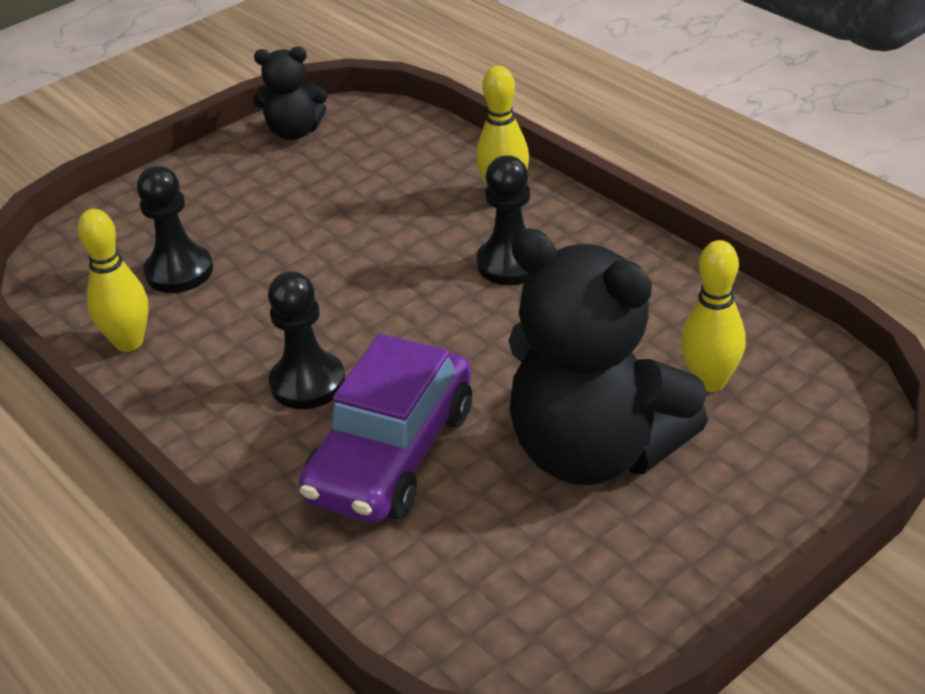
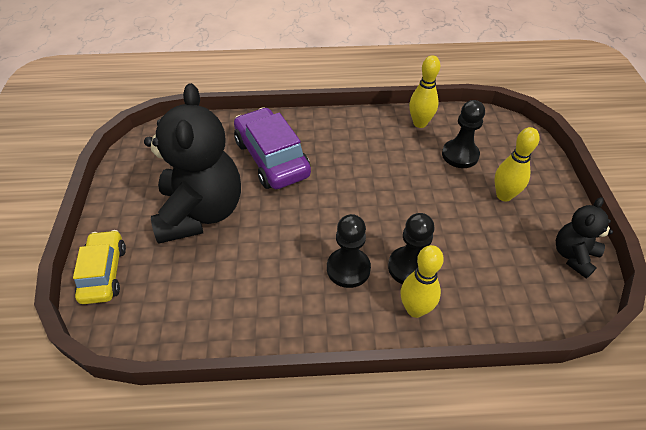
camera: 125 degrees right, 10 degrees up
(308, 383) = (338, 157): black pawn -> black pawn (409, 267)
(595, 451) = (201, 212): black teddy bear -> black teddy bear turned 105 degrees clockwise
(710, 381) = (185, 279): yellow bowling pin -> yellow bowling pin (504, 195)
(813, 466) = (104, 273): none -> yellow car

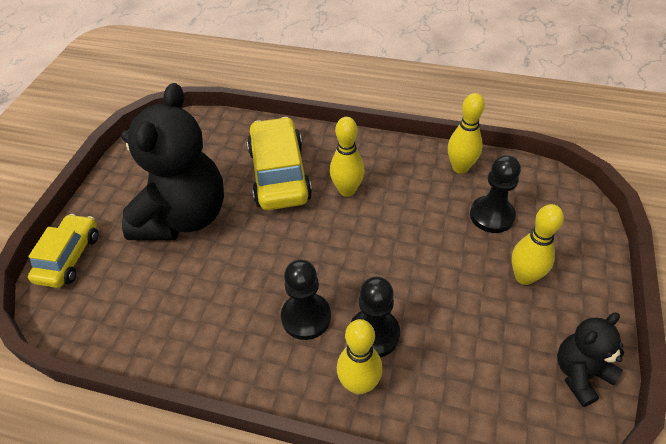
camera: 20 degrees right, 0 degrees up
(272, 158) = (279, 174): purple car -> yellow car
(336, 159) = (347, 190): none -> yellow bowling pin

